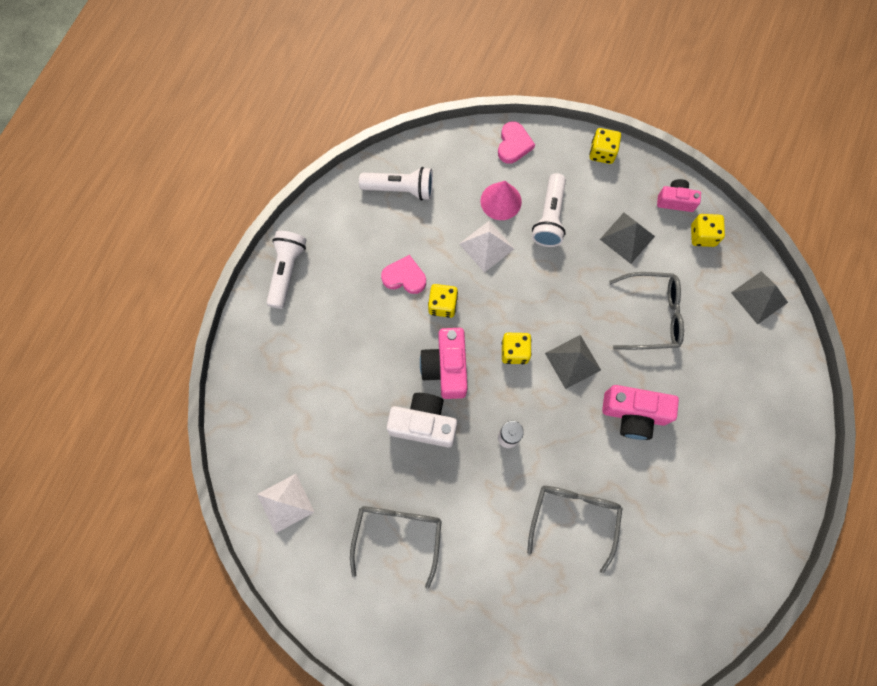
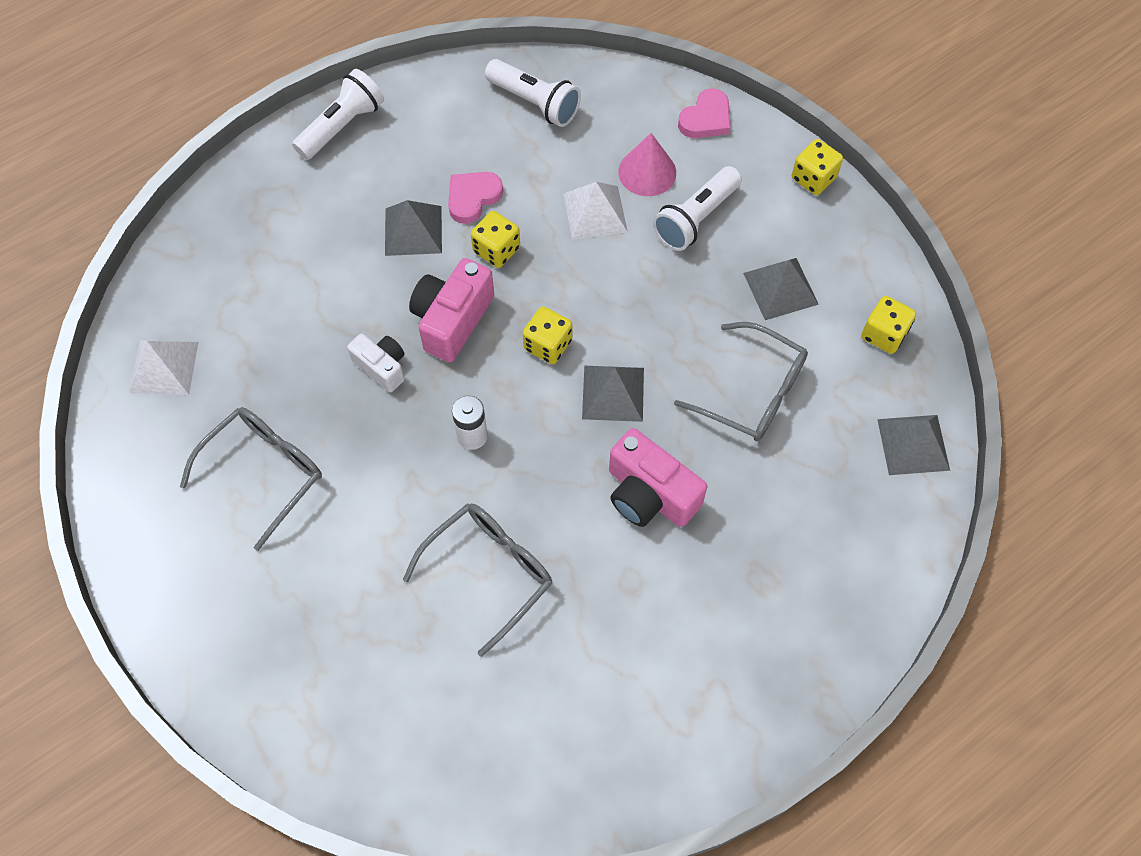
camera: 30 degrees right, 10 degrees down
(381, 320) = (413, 230): none -> grey pyramid
(404, 277) = (473, 198): pink heart -> pink heart turned 90 degrees counterclockwise
(423, 424) = (382, 367): white camera -> white camera, size x0.62
(675, 200) = (874, 277): pink camera -> none

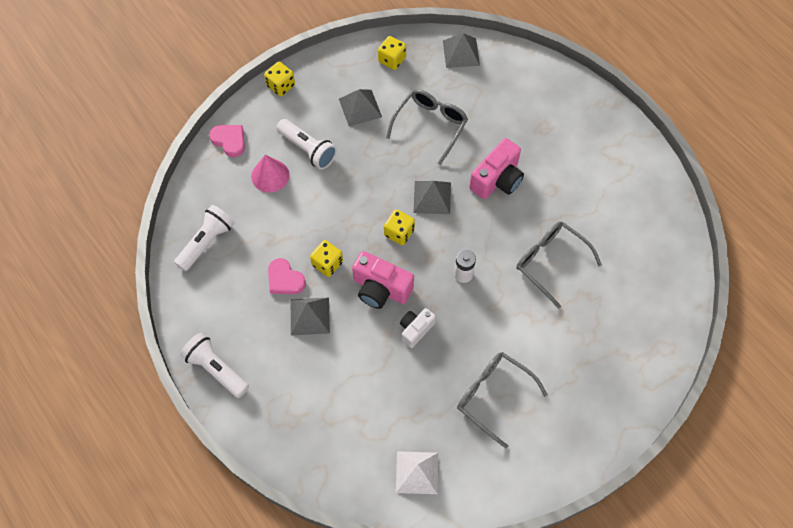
camera: 90 degrees left, 0 degrees up
(595, 212) = (300, 206): white pyramid -> none

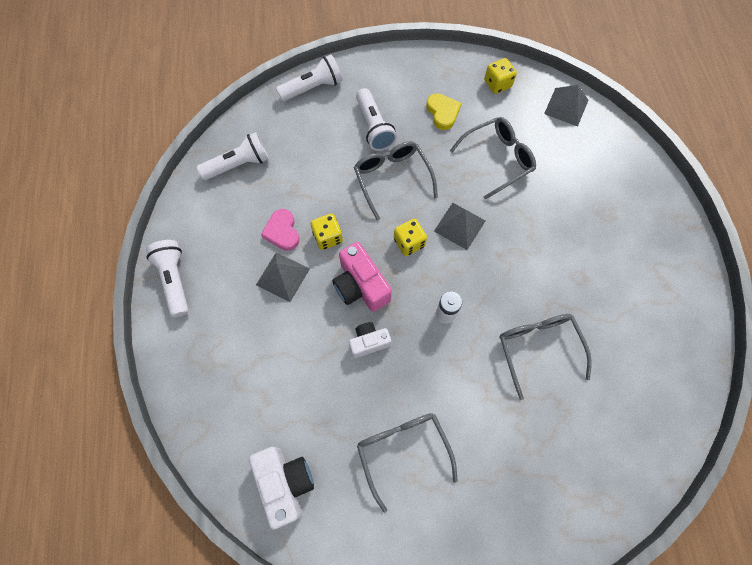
camera: 30 degrees right, 5 degrees up
(229, 141) = (312, 88): pink heart -> white flashlight
(270, 175) = (327, 134): pink cone -> none
(281, 86) = (385, 61): yellow dice -> none
(352, 186) = (392, 179): none -> grey glasses
(360, 107) = (442, 112): grey pyramid -> yellow heart
(417, 472) = (285, 483): white pyramid -> white camera
(497, 179) = (532, 240): pink camera -> none

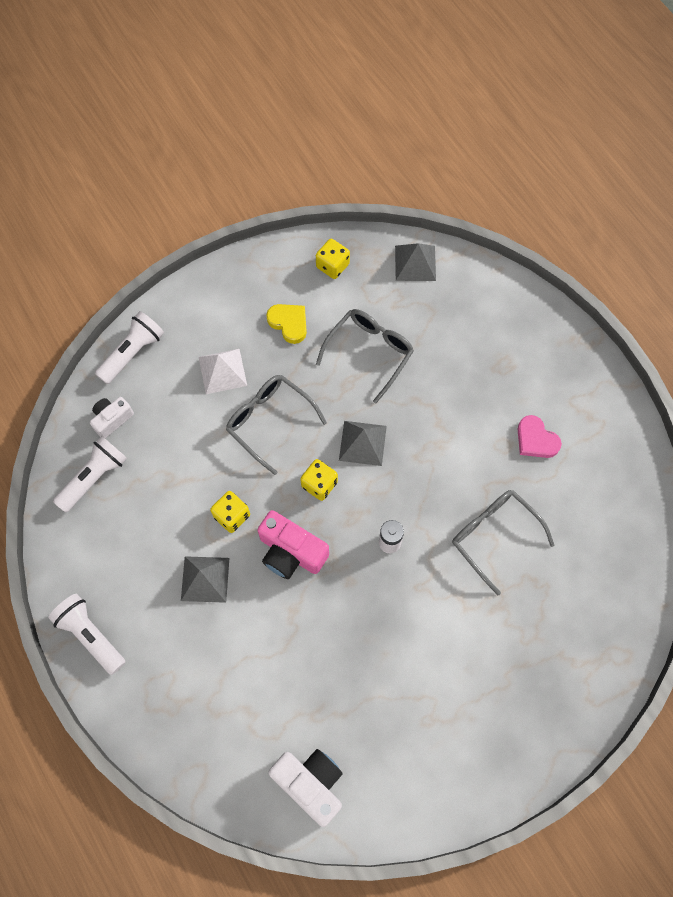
camera: 25 degrees left, 0 degrees up
(282, 232) = (180, 531): pink heart -> pink heart (536, 440)
(369, 342) = (326, 607): white camera -> white camera (112, 419)
(374, 127) = (222, 371): white flashlight -> white pyramid
(403, 451) = (410, 698): grey glasses -> none

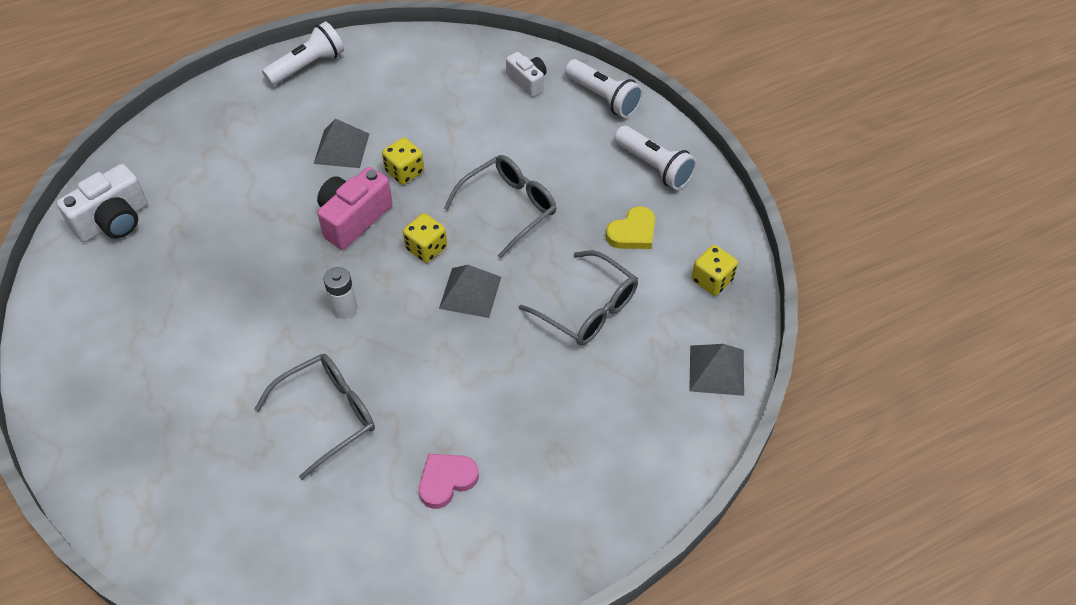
camera: 95 degrees right, 15 degrees down
(94, 477) = (466, 68): white flashlight -> white flashlight (654, 167)
(222, 371) = (575, 170): white pyramid -> none

